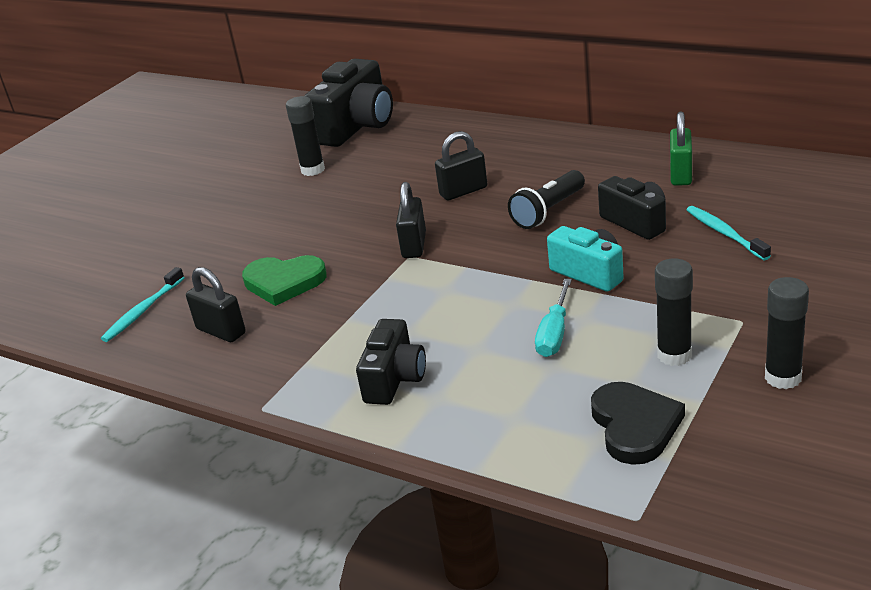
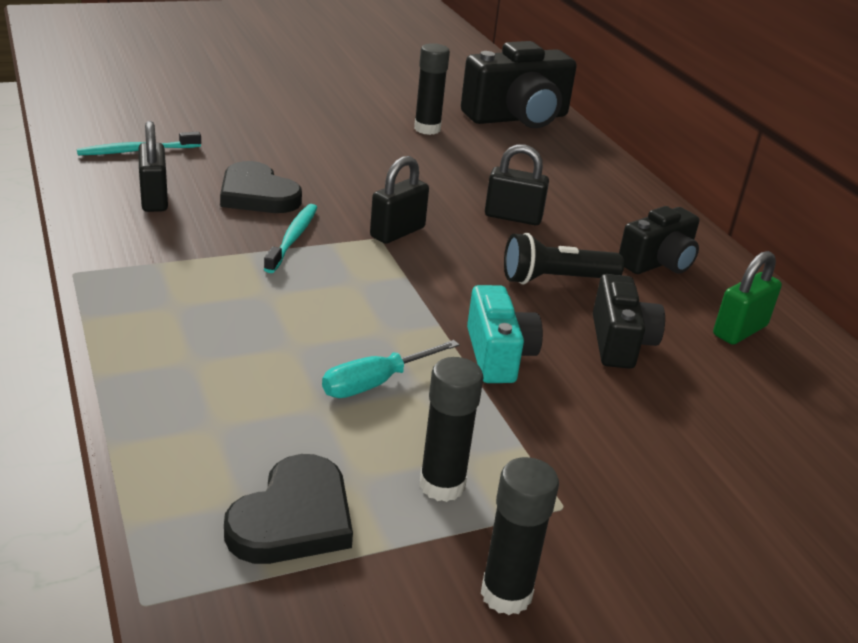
camera: 30 degrees right, 0 degrees up
(284, 282) = (257, 194): green heart -> black heart
(394, 379) = (193, 322): black camera -> black camera (658, 263)
(724, 233) = (691, 413): turquoise toothbrush -> turquoise toothbrush (293, 238)

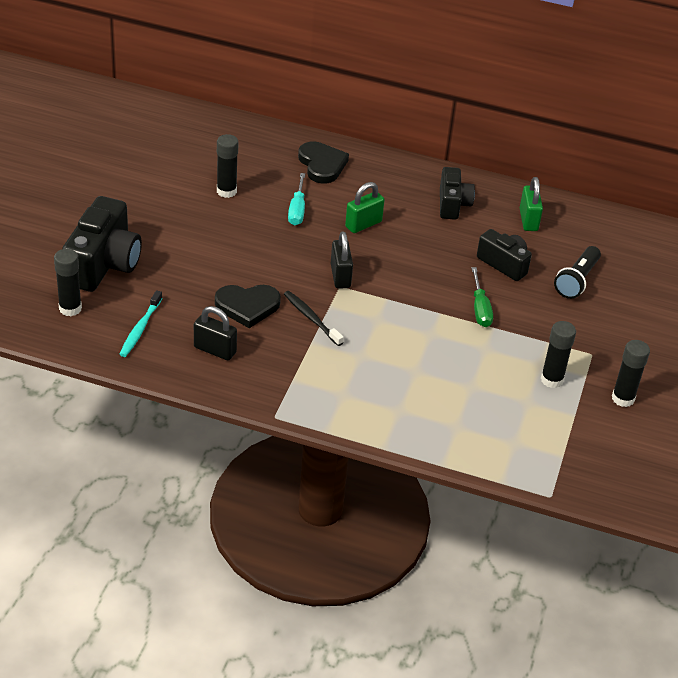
camera: 50 degrees left, 10 degrees up
(123, 111) = (70, 308): none -> black glue stick
(293, 238) = (311, 318): turquoise toothbrush -> black toothbrush
(293, 518) = (536, 432): black heart -> black heart (322, 165)
(375, 383) = (467, 360): turquoise screwdriver -> turquoise screwdriver (297, 210)
(498, 355) = (480, 309): turquoise camera -> green screwdriver
(513, 217) = (363, 224): black padlock -> green padlock
(518, 118) = (248, 145): black camera -> black camera (104, 264)
(555, 280) = (436, 249): black flashlight -> black flashlight (577, 281)

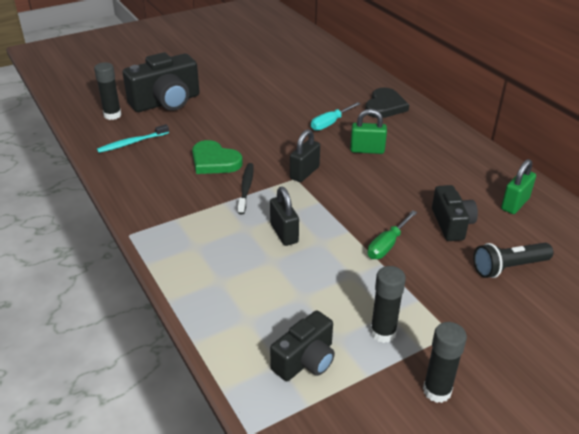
camera: 45 degrees right, 5 degrees down
(215, 350) = (155, 175): black padlock -> black padlock (284, 233)
(226, 191) = (297, 96): black glue stick -> none
(247, 306) = (214, 161): black heart -> green heart
(452, 204) = (458, 167): black camera -> black camera (305, 360)

